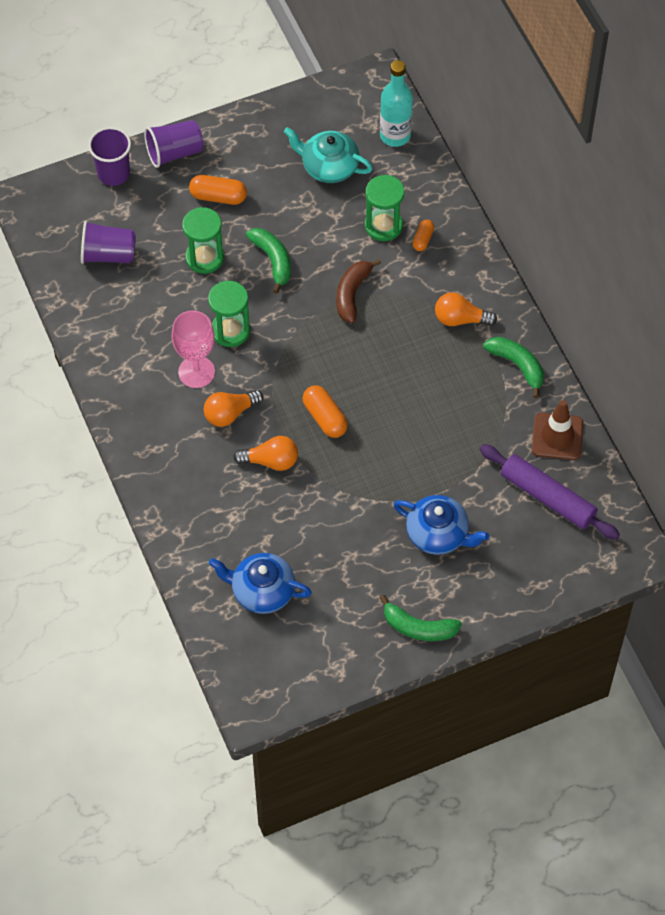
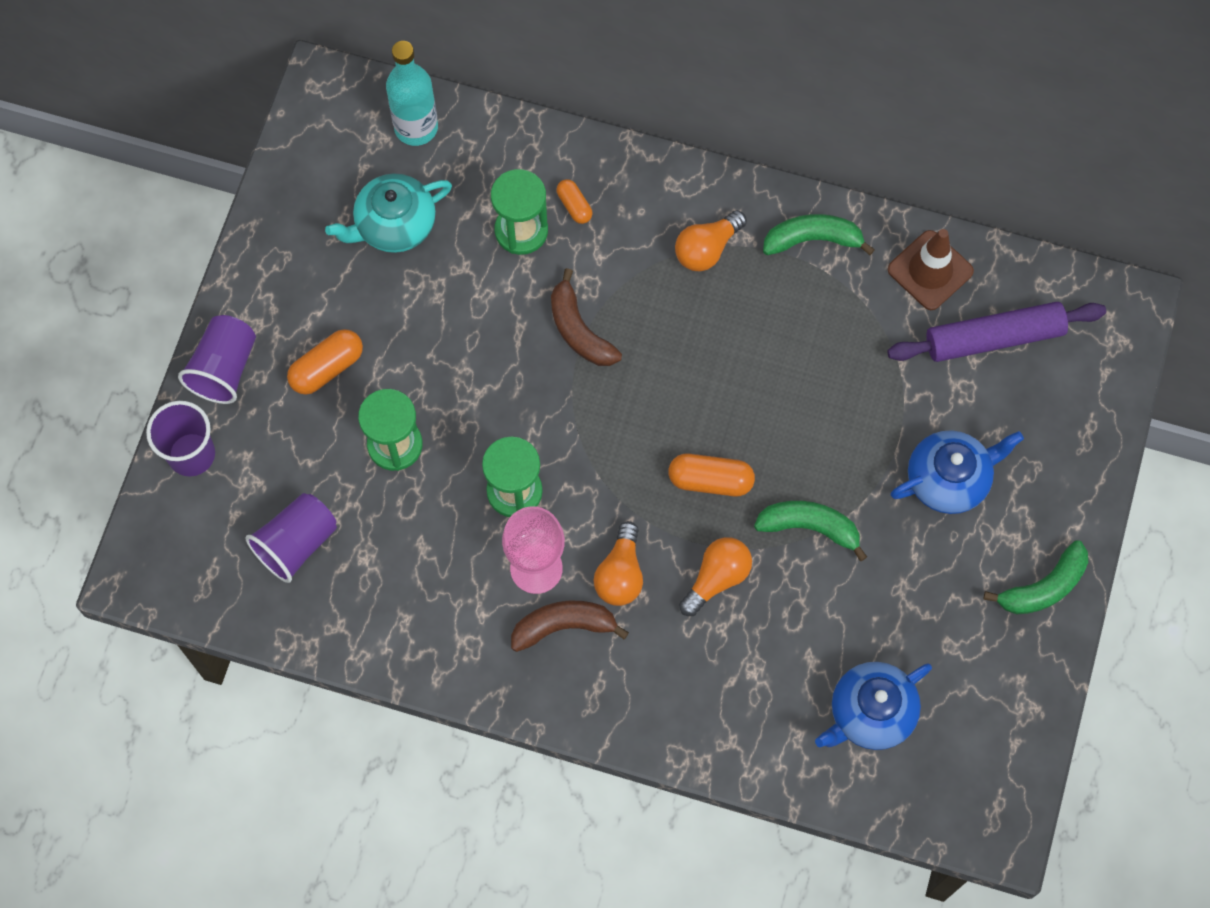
camera: 50 degrees left, 10 degrees up
(175, 408) = (563, 626): none -> brown banana
(273, 260) = (463, 377): green banana -> green banana (809, 527)

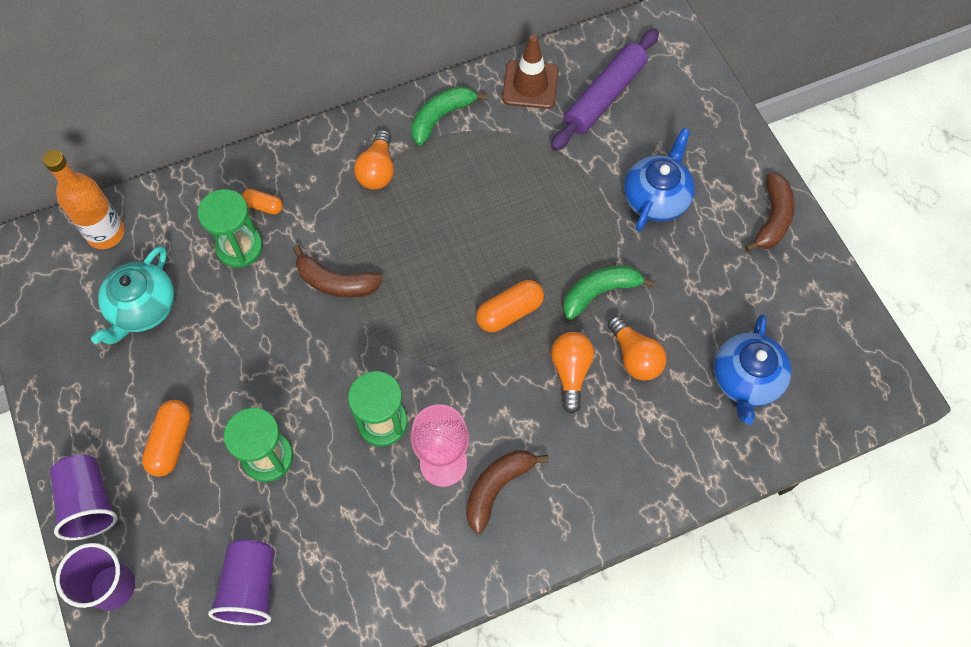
camera: 40 degrees left, 5 degrees down
(416, 127) = (106, 233): turquoise bottle -> orange bottle
(620, 574) = (504, 421): orange light bulb -> orange light bulb (635, 357)
(1043, 587) = (772, 218): green banana -> brown banana

